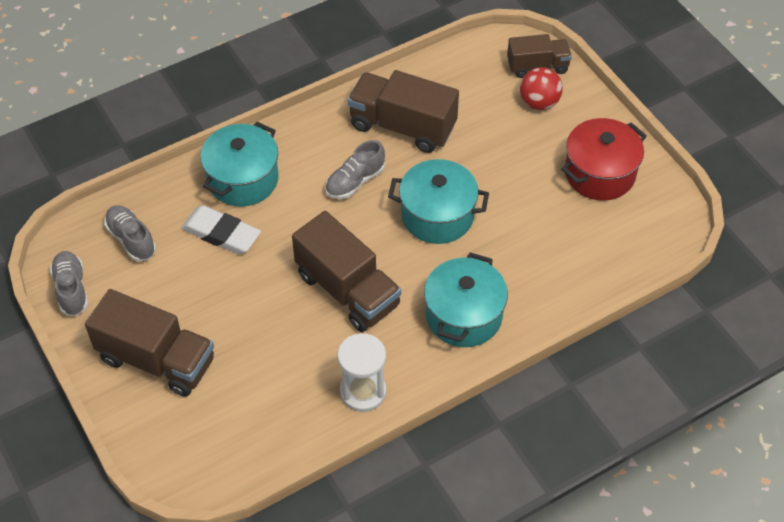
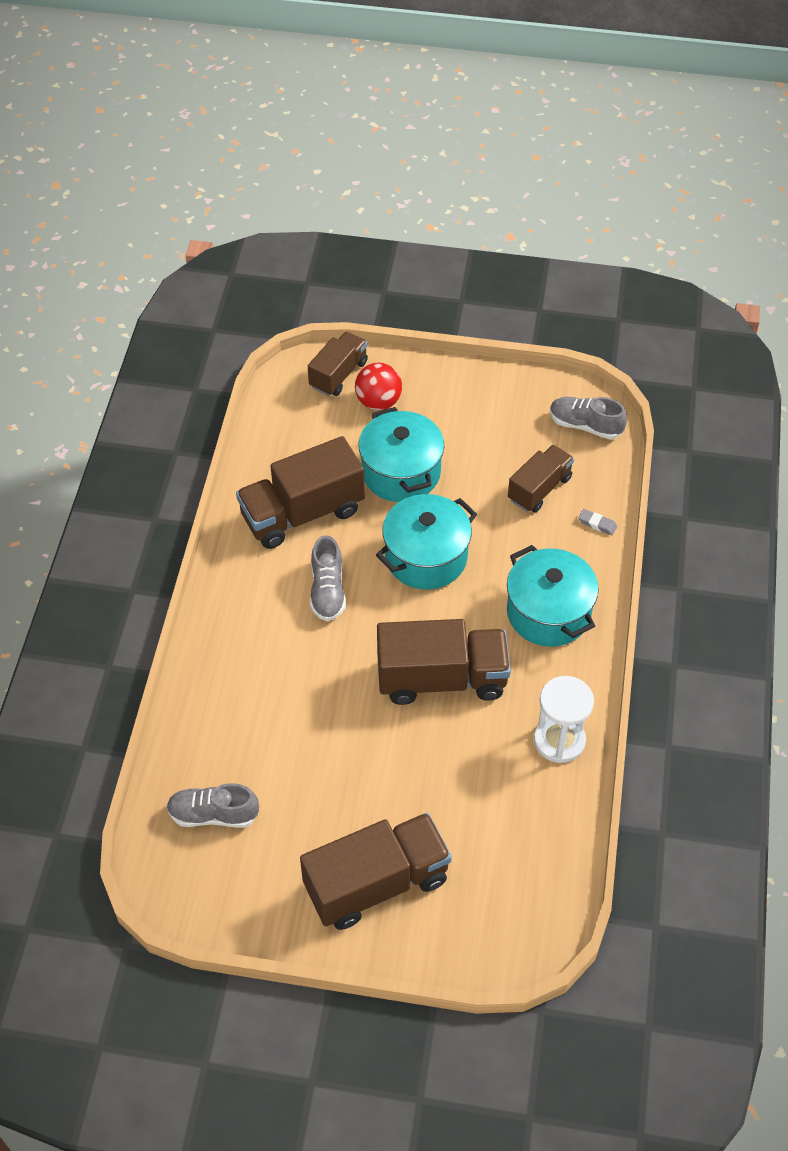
camera: 50 degrees left, 0 degrees up
(71, 289) = (223, 906): grey shoe -> grey shoe (585, 425)
(221, 233) = (281, 734): white eraser -> none
(243, 179) = (235, 675): turquoise pot -> turquoise pot (401, 472)
(565, 241) = (539, 489): none -> brown truck
(572, 295) = (597, 524): none -> grey eraser
(599, 173) = (494, 417): red pot -> none

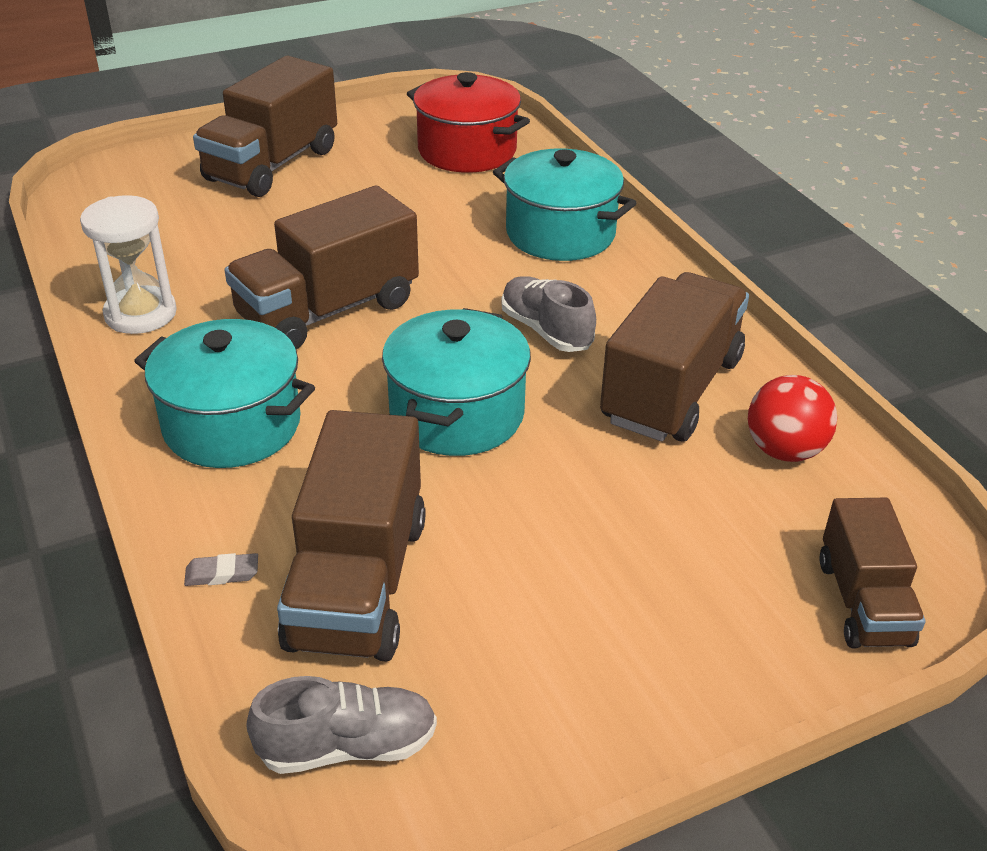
camera: 145 degrees right, 15 degrees down
(213, 814) = (467, 151): grey shoe -> red pot
(378, 402) = (748, 590): red ball -> red ball (784, 450)
(401, 472) = (598, 501): turquoise pot -> turquoise pot (560, 233)
(539, 489) = (358, 582): brown truck -> brown truck, size x1.65

